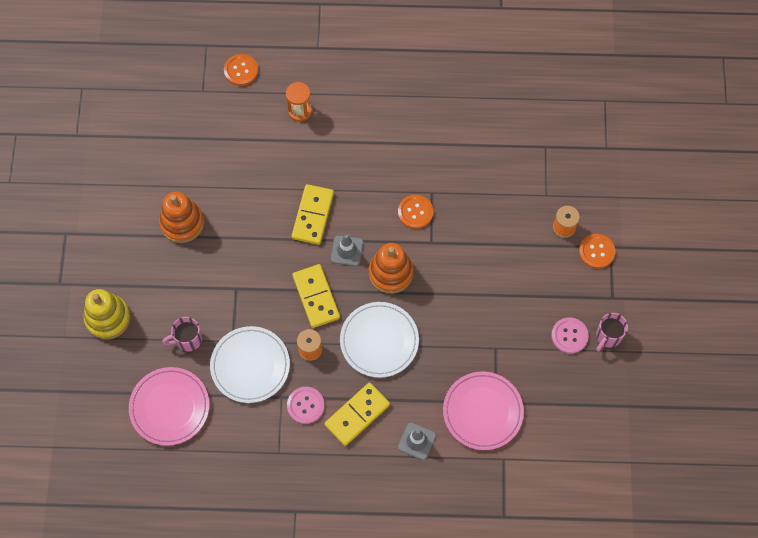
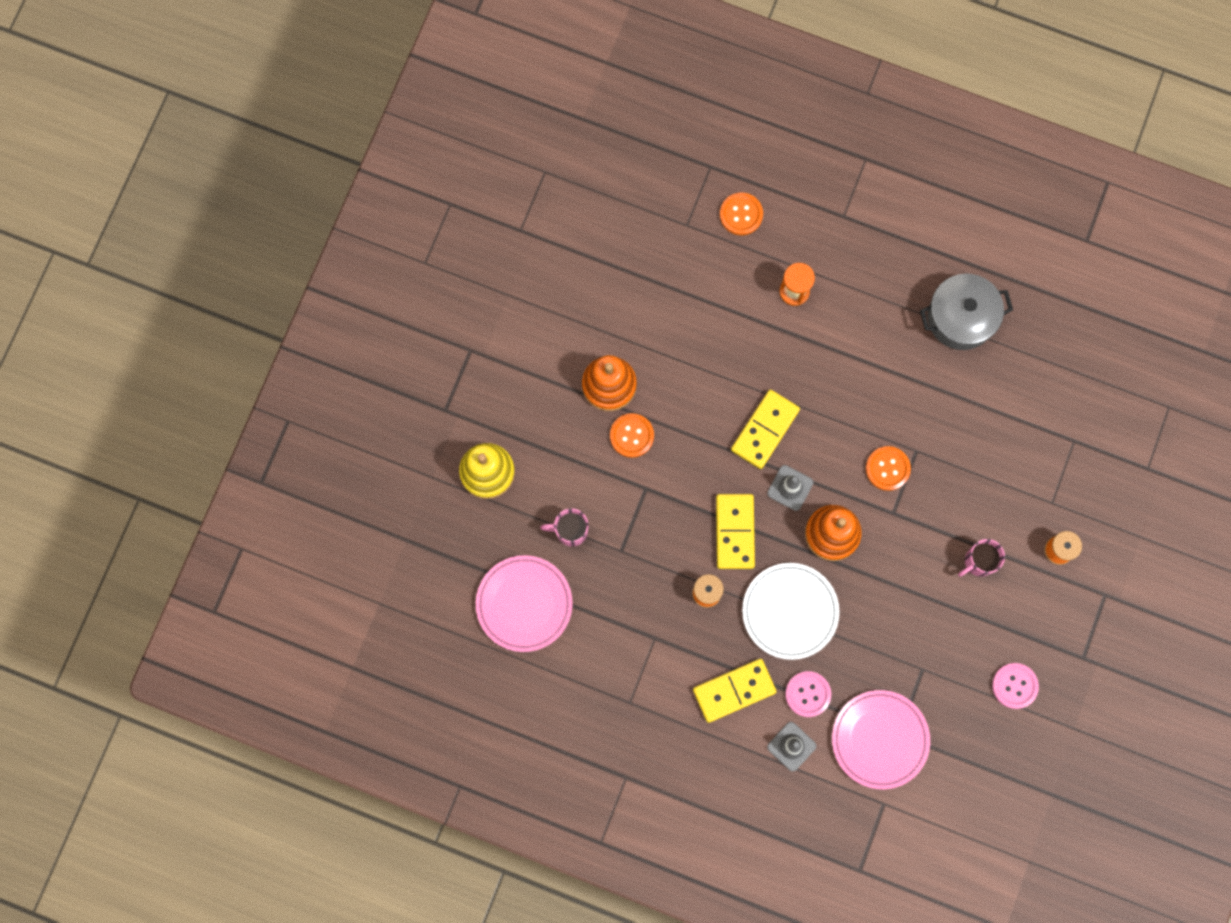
camera: 20 degrees right, 10 degrees up
(250, 365) = (631, 588): white plate -> none
(305, 405) = (679, 658): pink button -> pink button (808, 694)
(430, 89) = (960, 318): none -> grey pot
(596, 251) = (1086, 594): orange button -> orange button (631, 435)
(608, 336) = (1060, 703): pink mug -> pink mug (978, 561)

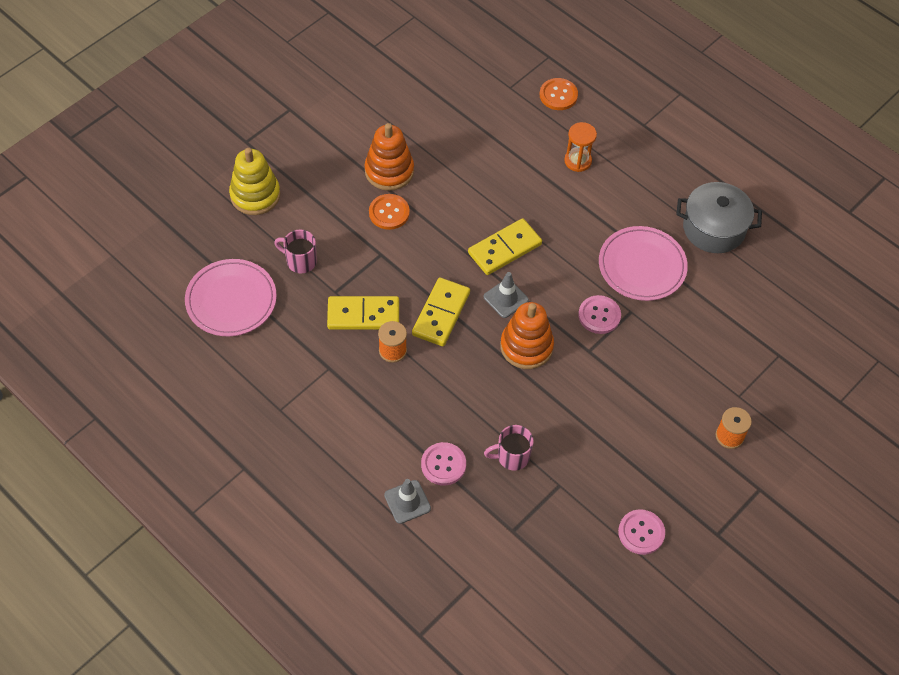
camera: 20 degrees right, 20 degrees down
(734, 690) = (378, 436): yellow domino -> yellow domino (363, 315)
(790, 611) = (459, 392): white plate -> none
(880, 739) = (492, 528): pink plate -> pink plate (642, 266)
(887, 468) = (599, 315): orange button -> pink button
(978, 561) = (650, 417): pink mug -> pink mug (512, 457)

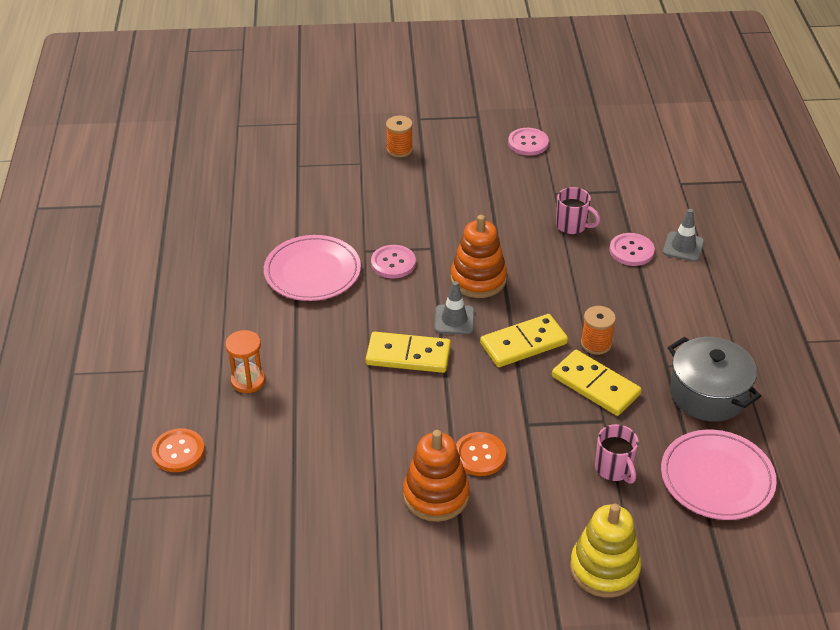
camera: 135 degrees left, 15 degrees down
(714, 228) = (218, 259): grey pot -> grey pot (708, 394)

